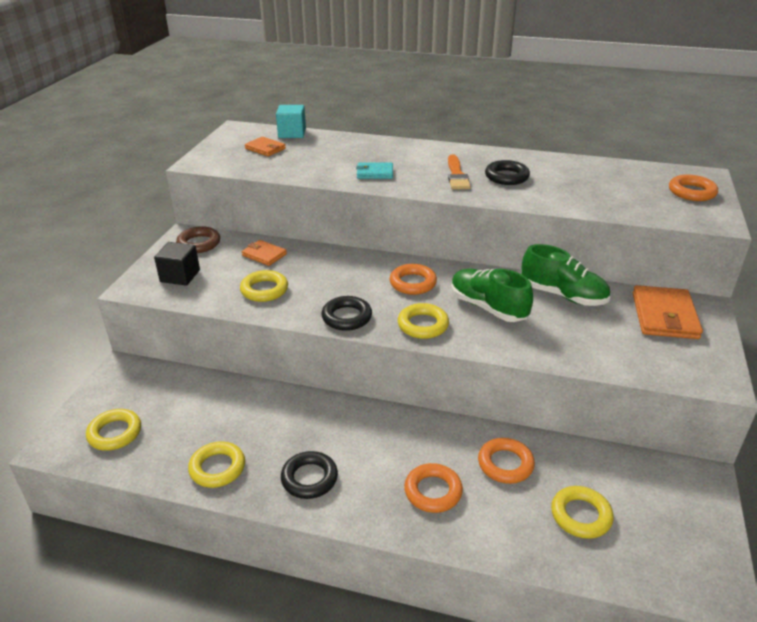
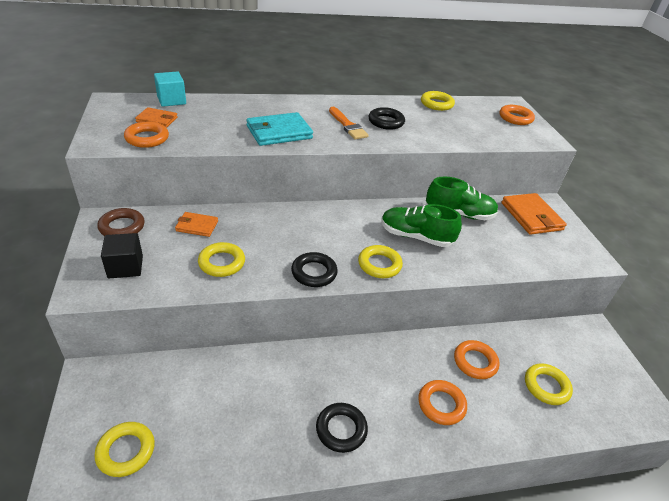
camera: 30 degrees left, 5 degrees up
(217, 468) = (254, 450): yellow ring -> yellow ring (436, 104)
(375, 173) = (279, 132): turquoise wallet -> turquoise wallet, size x1.72
(413, 283) = (345, 227): orange ring -> orange ring (147, 138)

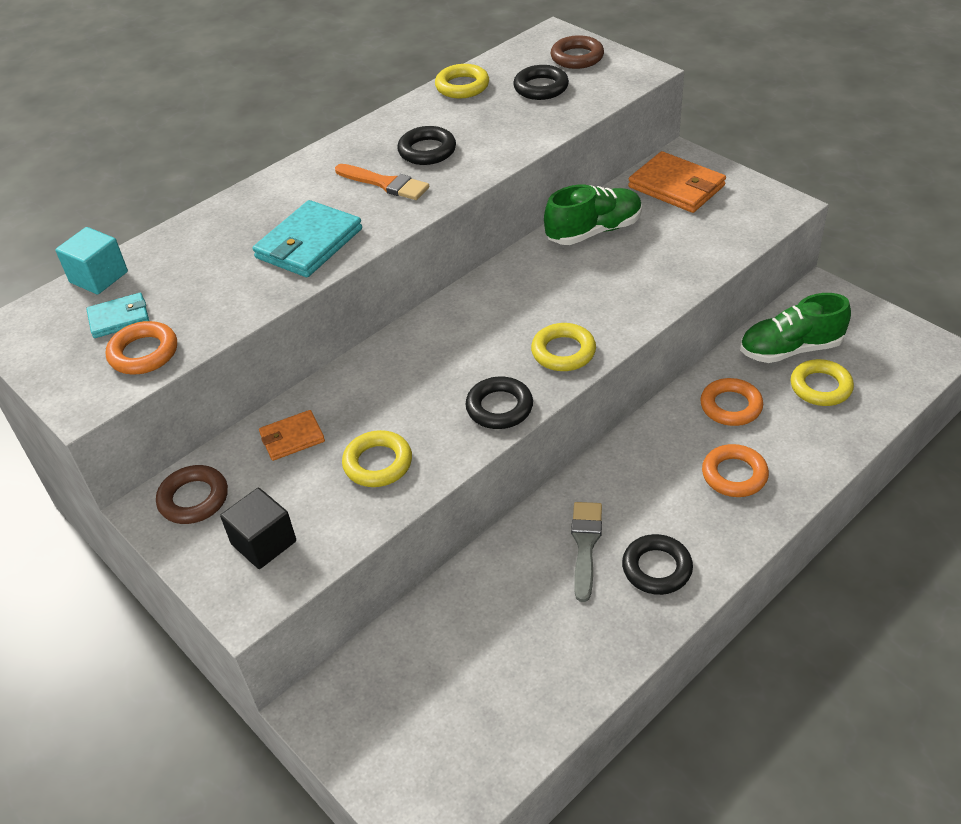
camera: 25 degrees left, 5 degrees up
(126, 451) = (451, 747): yellow ring -> none
(157, 120) = (119, 318): orange wallet -> turquoise wallet
(313, 386) = (585, 545): none -> grey brush
(416, 237) = (571, 291): green shoe -> green shoe (790, 349)
(480, 122) = (541, 87): none -> black ring
(515, 118) = (577, 57): orange ring -> brown ring

